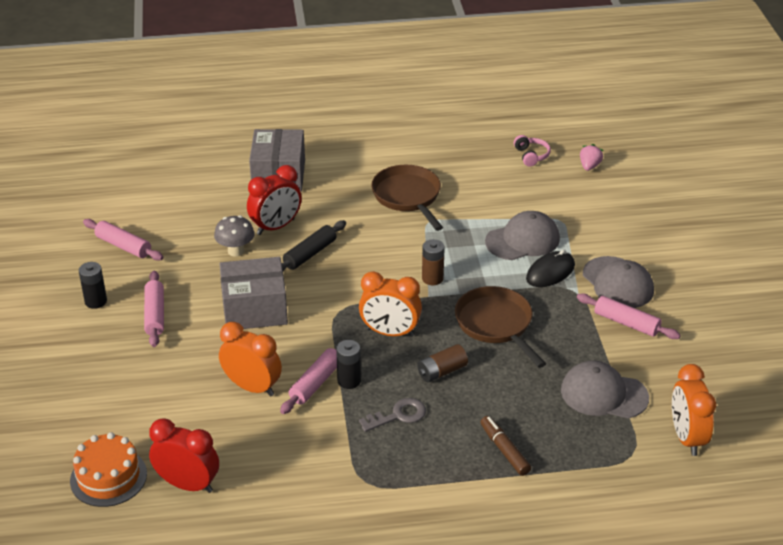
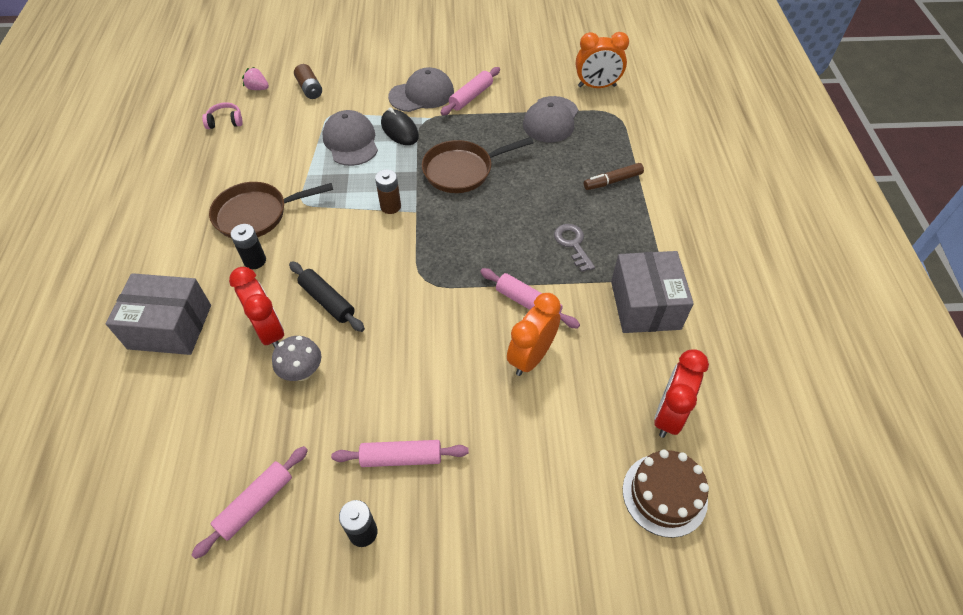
camera: 85 degrees left, 15 degrees up
(108, 477) = (664, 494): orange cake -> brown cake
(254, 309) = (409, 354): grey box -> grey box (645, 305)
(349, 381) = (526, 277): black battery -> black battery (255, 261)
(390, 332) = (462, 242): orange clock -> none
(442, 371) = (518, 211): brown battery -> brown battery (310, 89)

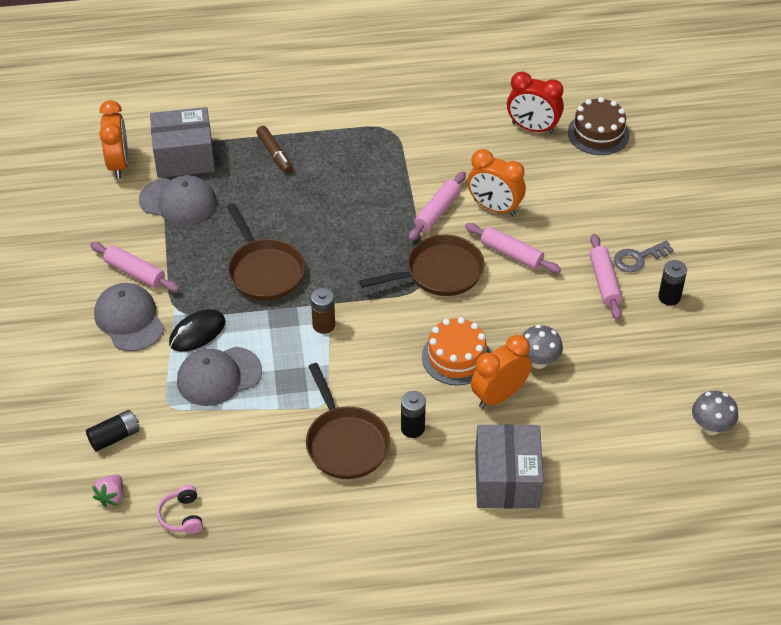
camera: 95 degrees left, 5 degrees down
(154, 541) = (711, 427): none -> grey mushroom
(255, 503) = (664, 368): pink rolling pin -> pink rolling pin (511, 254)
(269, 331) = (499, 396): red clock -> orange clock
(310, 89) = (114, 437): brown battery -> black battery
(327, 301) = (456, 357): black rolling pin -> orange cake
(441, 297) = (439, 272): none -> brown pan
(572, 244) = (363, 183): grey key -> grey key (638, 258)
(645, 305) = (428, 137): grey box -> grey box (184, 156)

